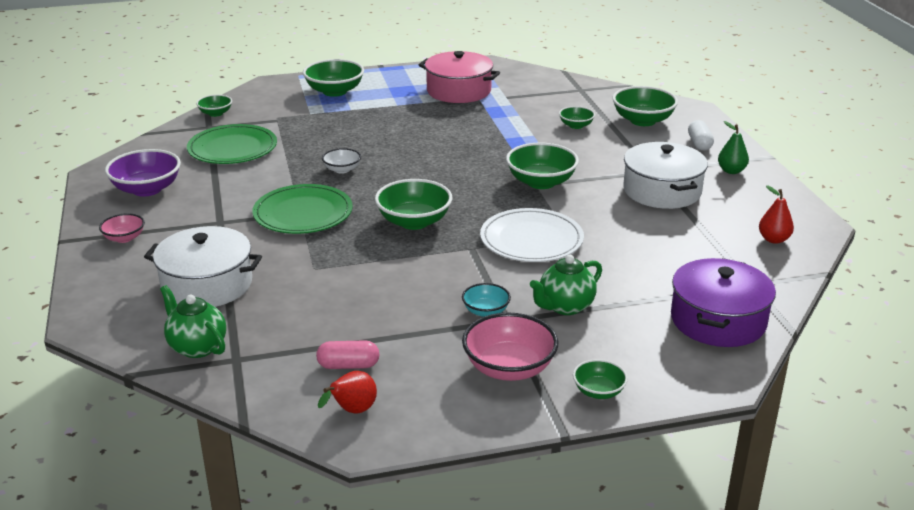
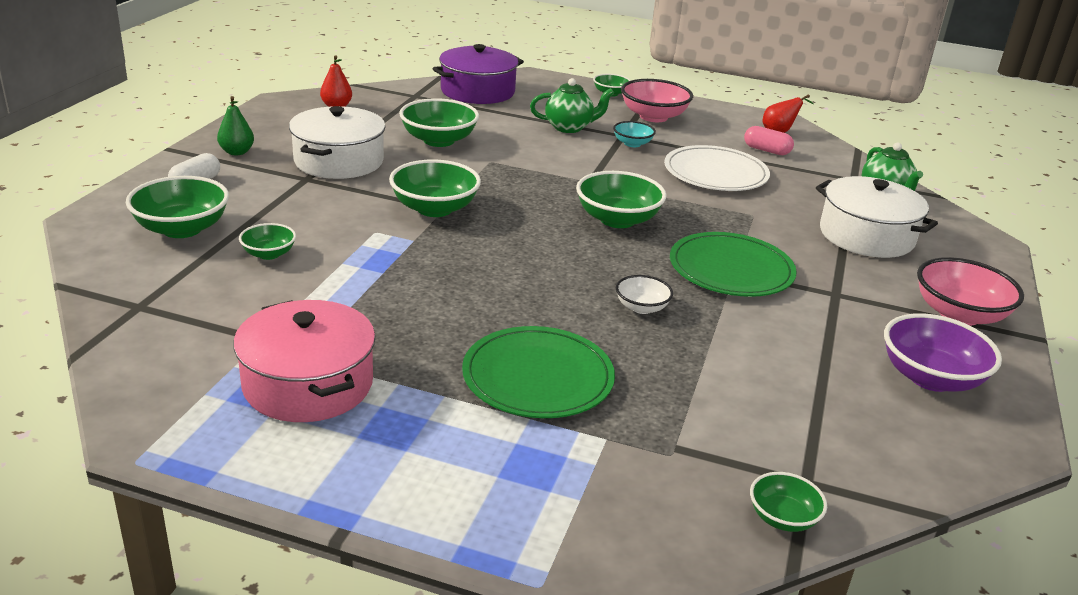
camera: 150 degrees left, 0 degrees up
(124, 238) = (959, 314): pink bowl -> pink bowl, size x1.80
(232, 148) = (780, 408): green plate -> green plate (538, 377)
(334, 91) = (514, 484): green bowl -> green bowl (439, 140)
(531, 239) = (527, 169): white plate -> white plate (715, 173)

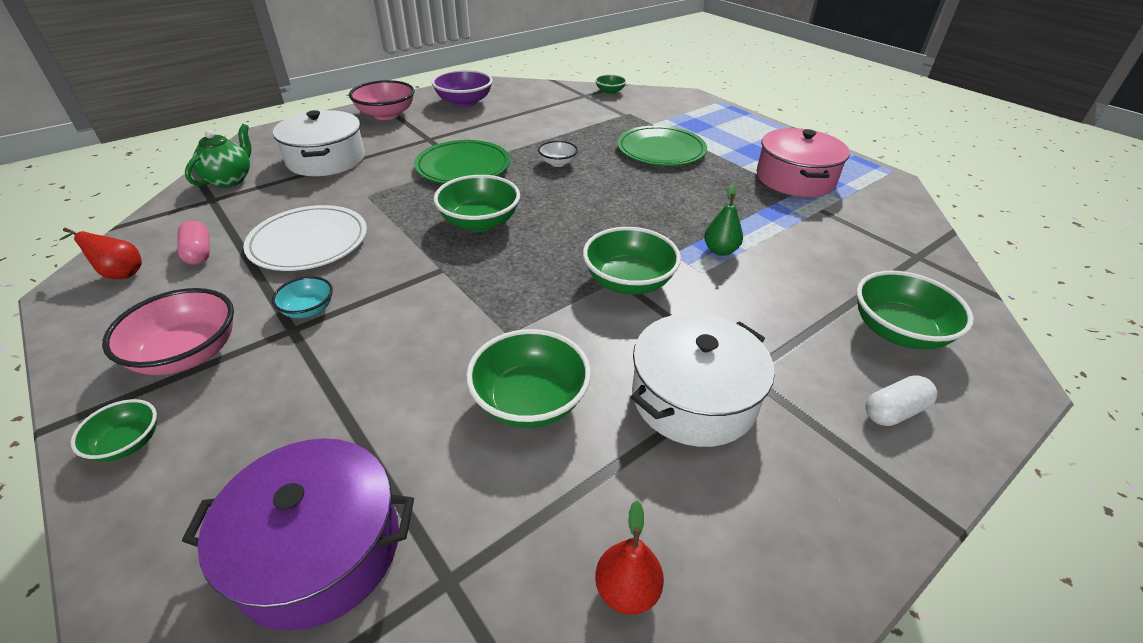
camera: 145 degrees left, 10 degrees up
(237, 152) = (838, 474): green pear -> green pear (720, 250)
(269, 254) = (808, 275): green bowl -> none
(569, 127) = (329, 369): green teapot -> none

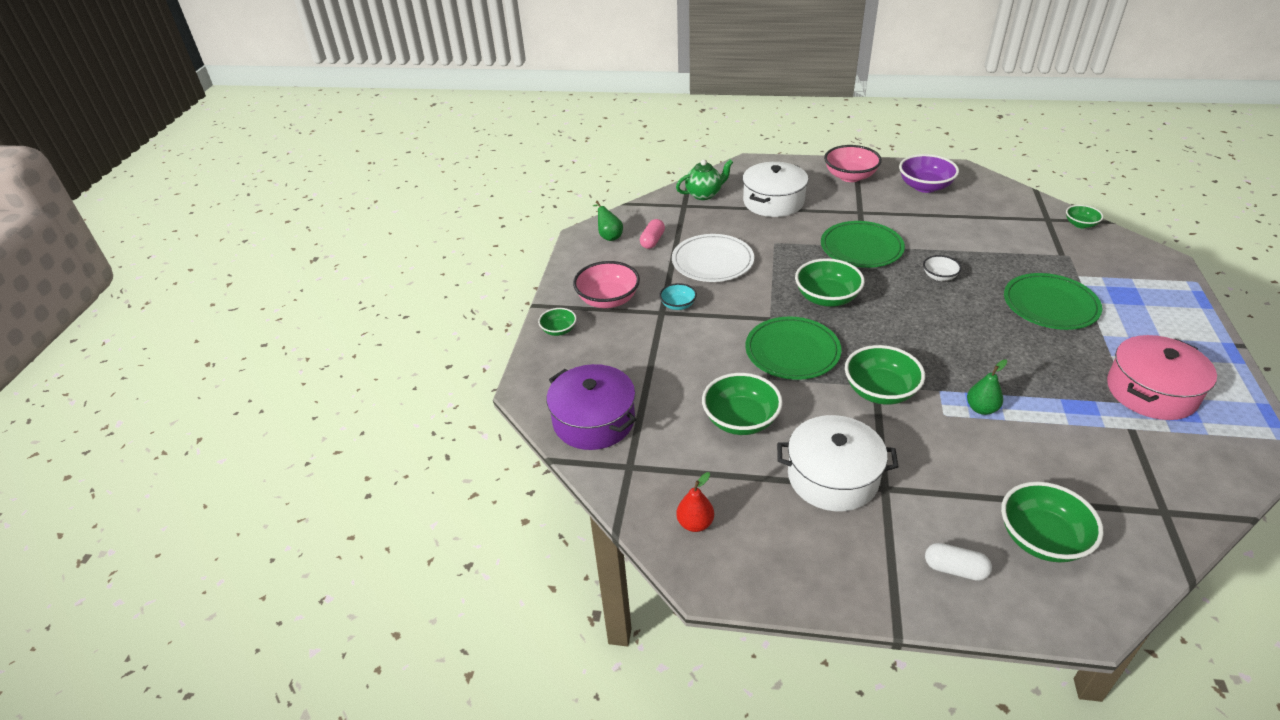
camera: 50 degrees right, 0 degrees up
(120, 274) = (609, 236): red pear -> green pear
(502, 290) = (792, 351): none -> green plate

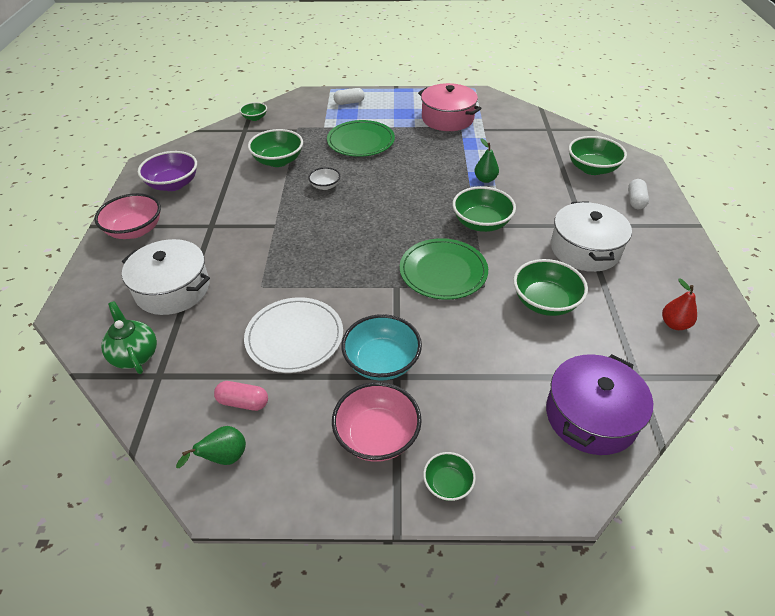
camera: 100 degrees left, 5 degrees up
(678, 305) = (382, 362): turquoise bowl -> turquoise bowl, size x1.80
(827, 298) = (360, 249): green bowl -> green bowl (278, 161)
(861, 247) = (277, 226): green plate -> none
(1159, 297) = (349, 102): none -> white capsule

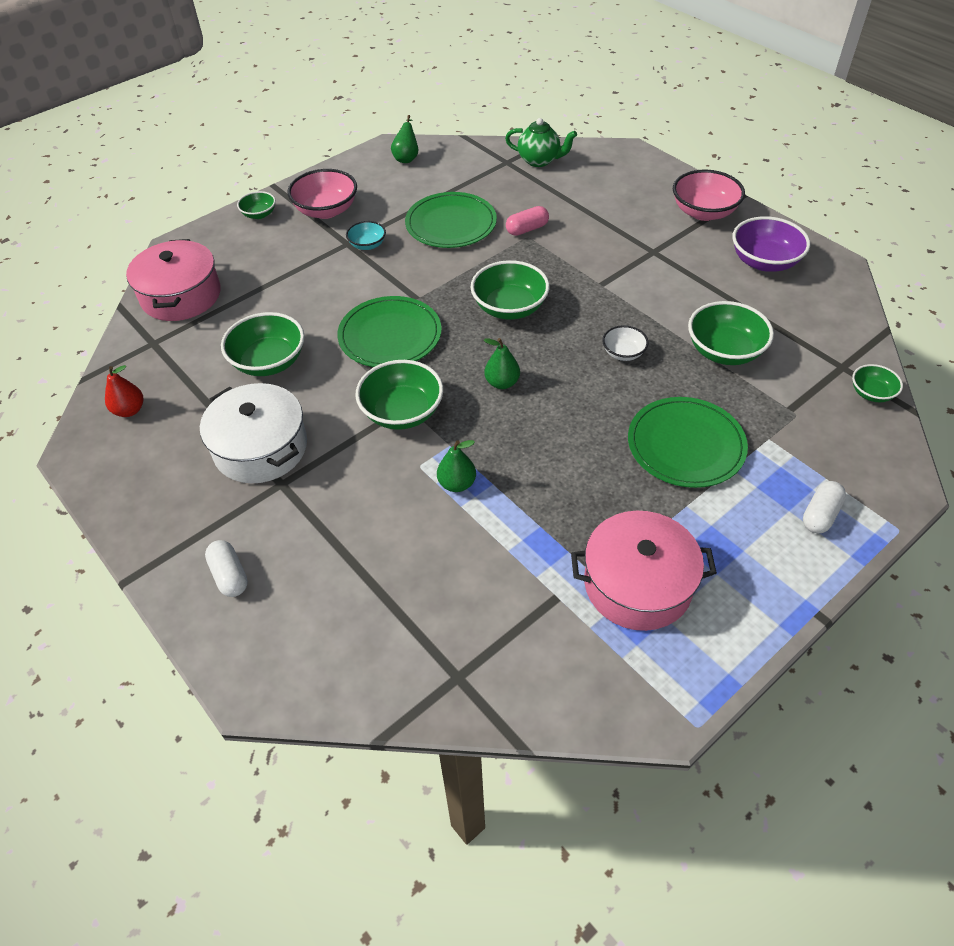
camera: 140 degrees right, 5 degrees up
(172, 289) = (589, 199): white pot -> none
(243, 402) = (432, 180): pink capsule -> pink capsule (527, 229)
(294, 337) = (451, 224): white plate -> green plate
(382, 362) = (367, 245): turquoise bowl -> turquoise bowl, size x0.56
(408, 207) = (502, 383): none -> green pear
(590, 416) = (181, 295): purple pot -> pink pot
(592, 168) = (325, 610): green bowl -> green bowl (509, 307)

